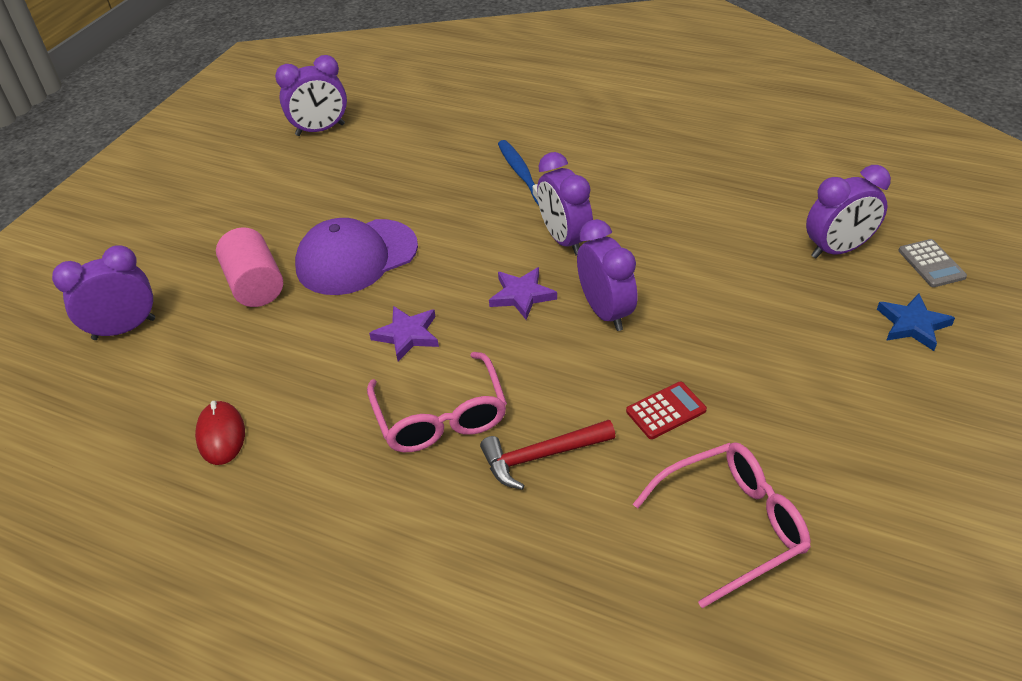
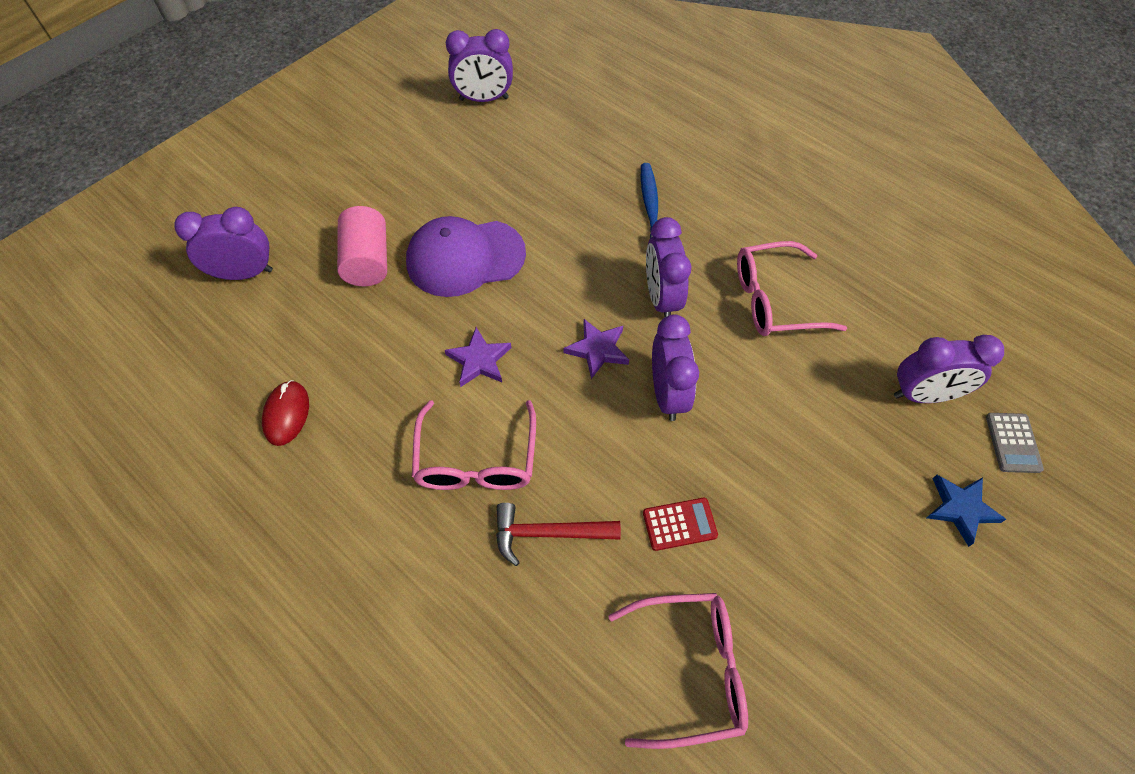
camera: 15 degrees right, 15 degrees up
(670, 214) = (774, 300): none -> pink glasses

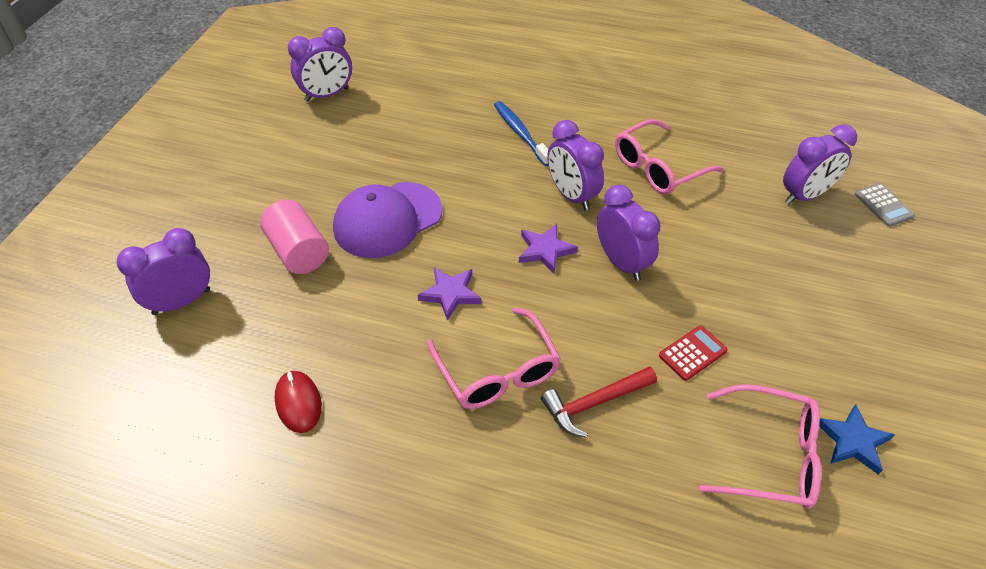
camera: 25 degrees left, 10 degrees down
(690, 670) = (770, 456): pink glasses -> pink glasses turned 45 degrees clockwise
(960, 509) = (879, 262): blue star -> blue star (853, 441)

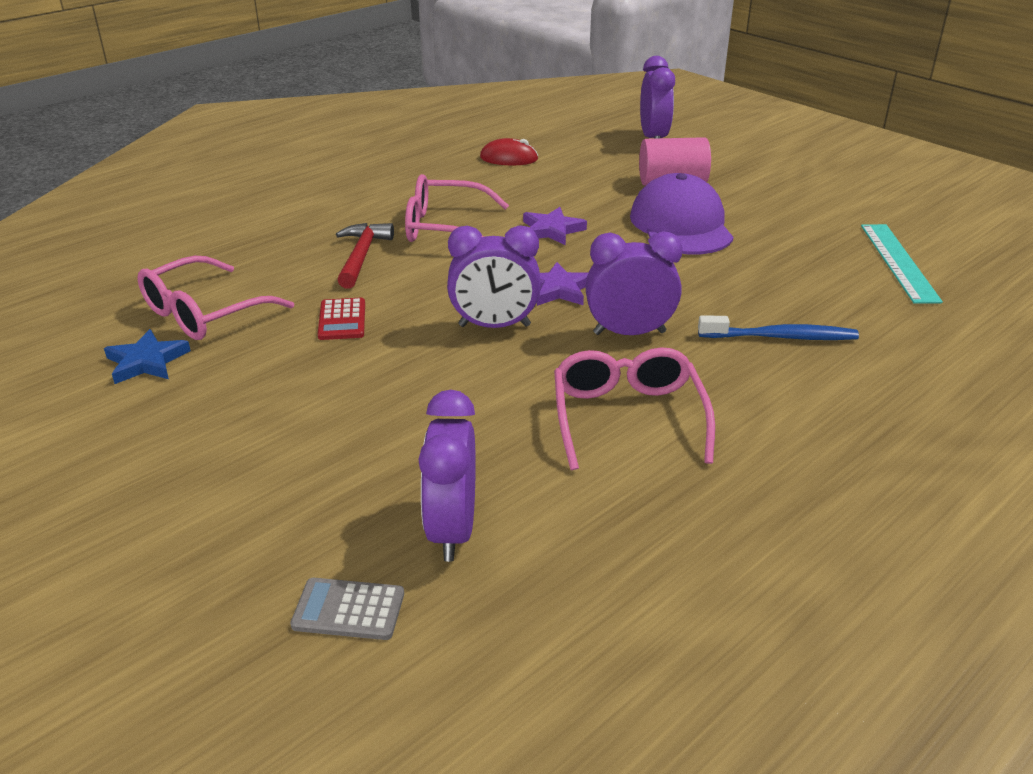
camera: 120 degrees right, 15 degrees down
(327, 95) = (938, 238): purple clock -> none
(378, 105) = (898, 262): none -> turquoise ruler

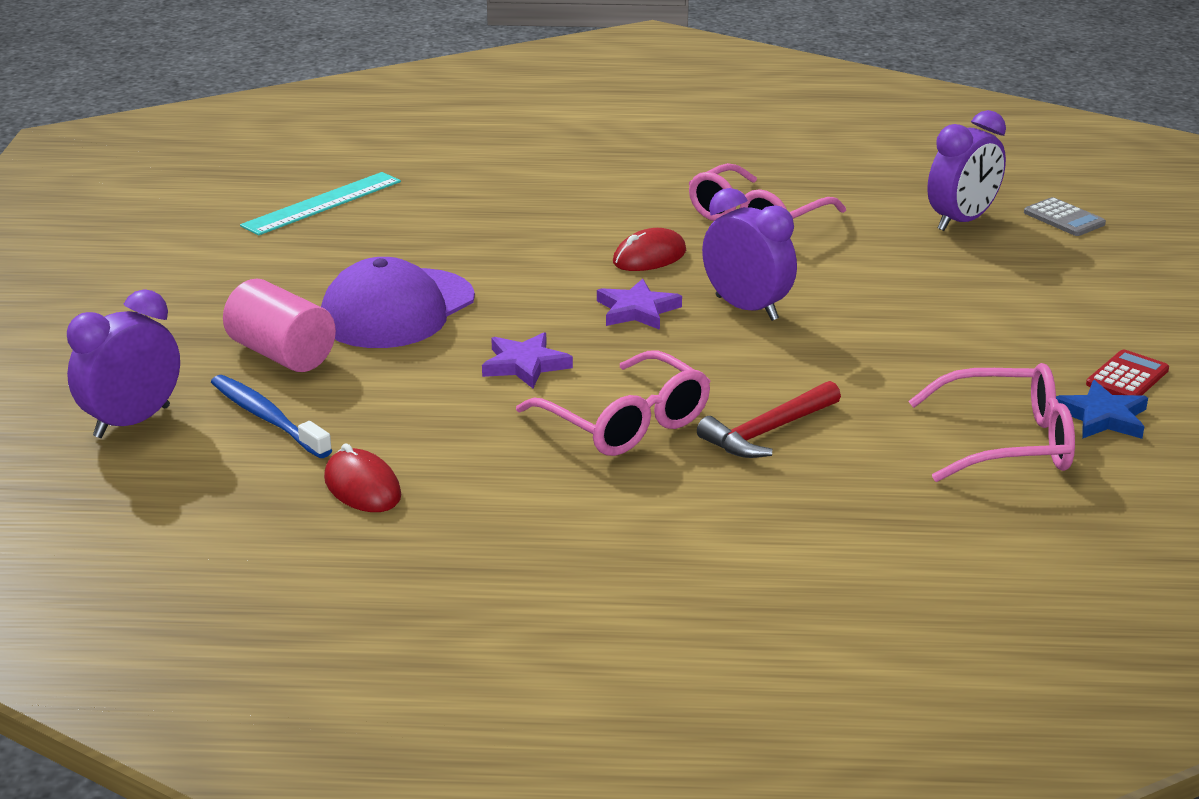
camera: 135 degrees left, 5 degrees down
(342, 320) = (875, 373): red calculator -> red calculator (1127, 377)
(629, 333) = (649, 257): purple clock -> red mouse
(781, 337) = (548, 208): blue toothbrush -> blue toothbrush (267, 418)

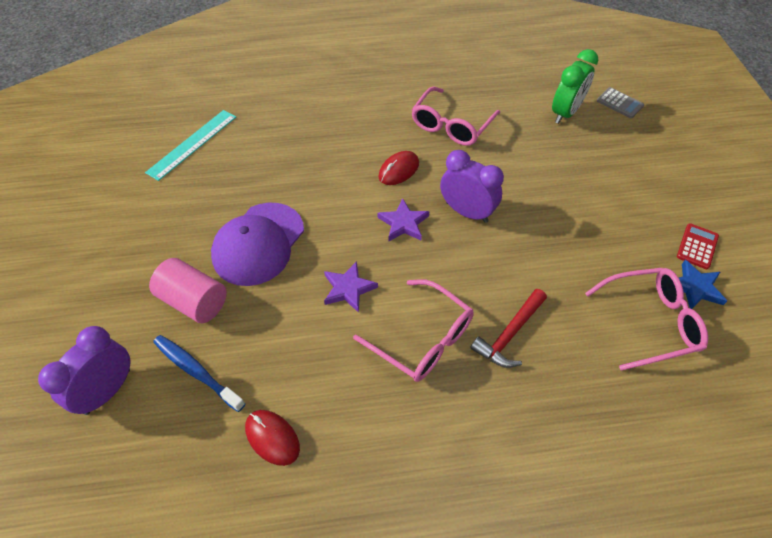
camera: 10 degrees left, 25 degrees up
(961, 221) = (565, 113): purple clock -> green clock

